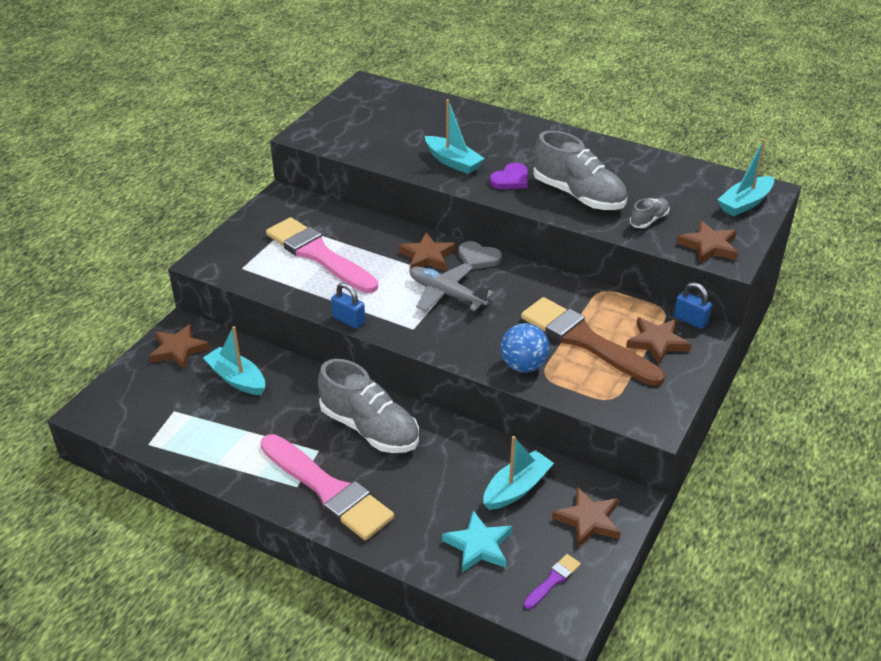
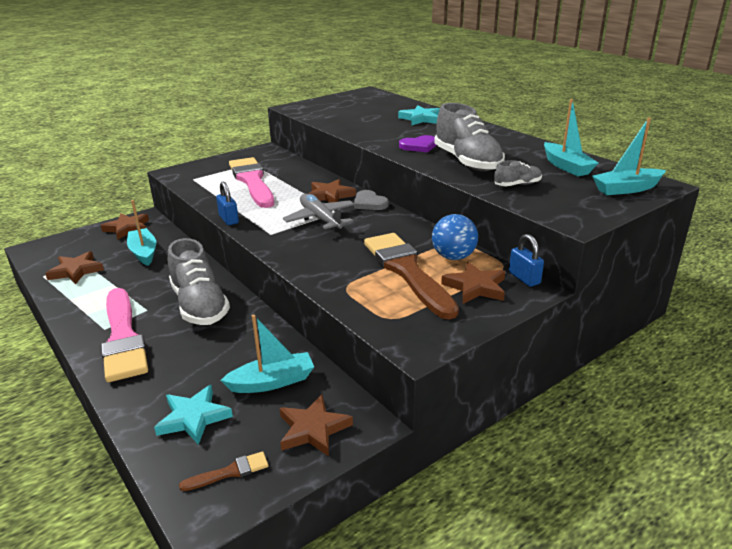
camera: 25 degrees right, 10 degrees down
(453, 162) = (383, 132): turquoise boat -> turquoise boat (566, 166)
(475, 129) = (421, 119): none -> turquoise star
(523, 366) = (334, 276): blue ball -> blue ball (453, 257)
(553, 580) = (229, 472): purple brush -> brown brush
(709, 246) = (562, 210): brown star -> brown star (76, 271)

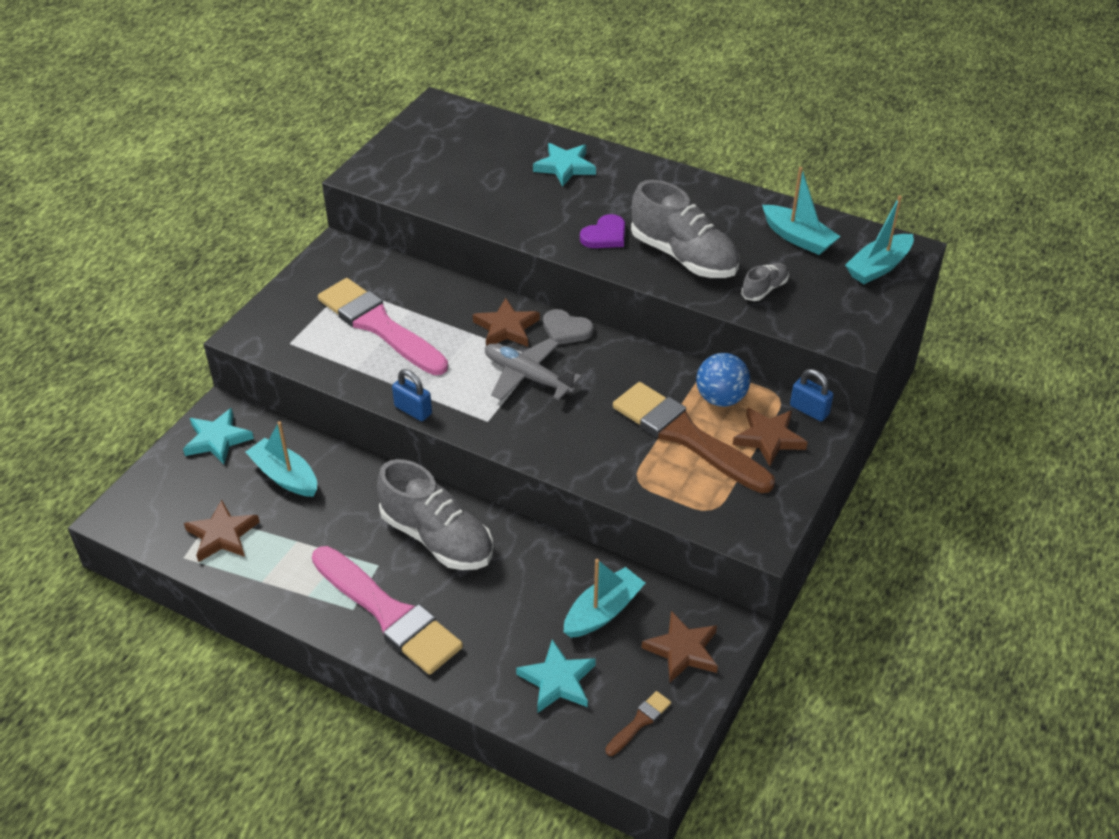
camera: 25 degrees left, 15 degrees up
(127, 228) = (217, 439): brown star -> turquoise star

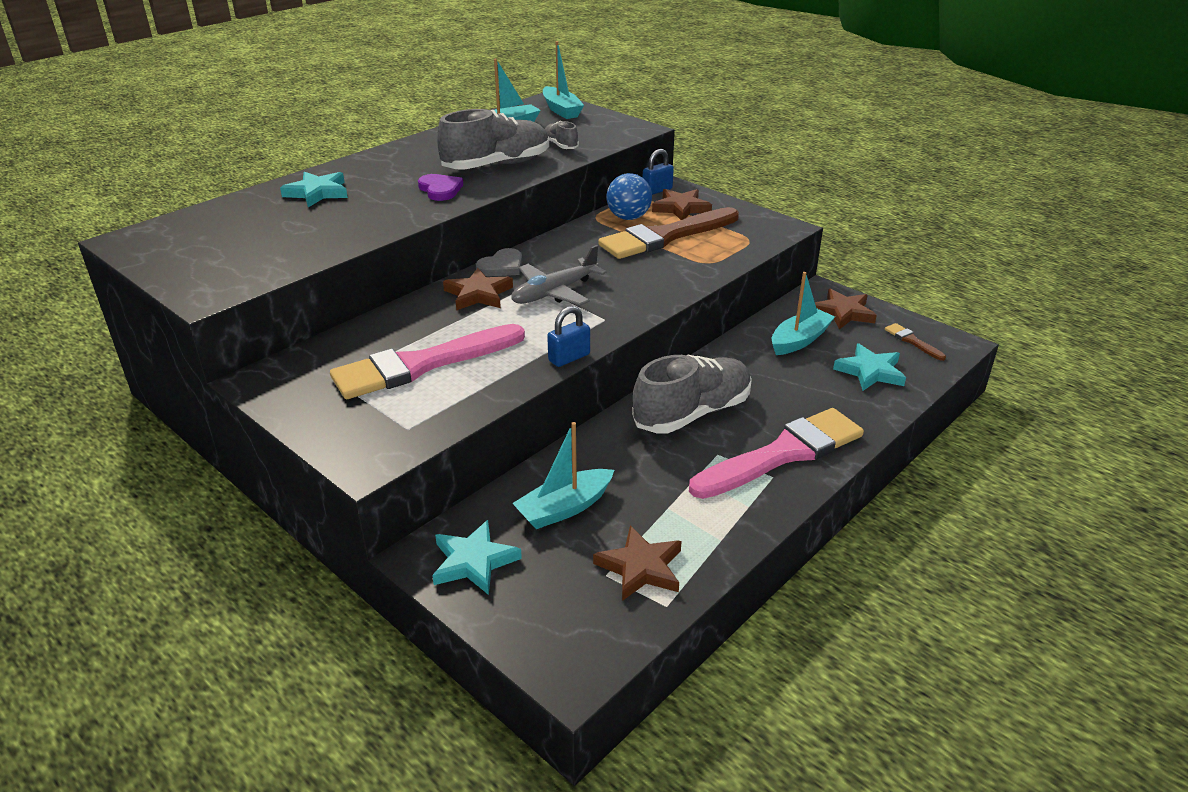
camera: 75 degrees left, 10 degrees down
(602, 612) = (799, 340): turquoise boat -> turquoise boat turned 75 degrees clockwise

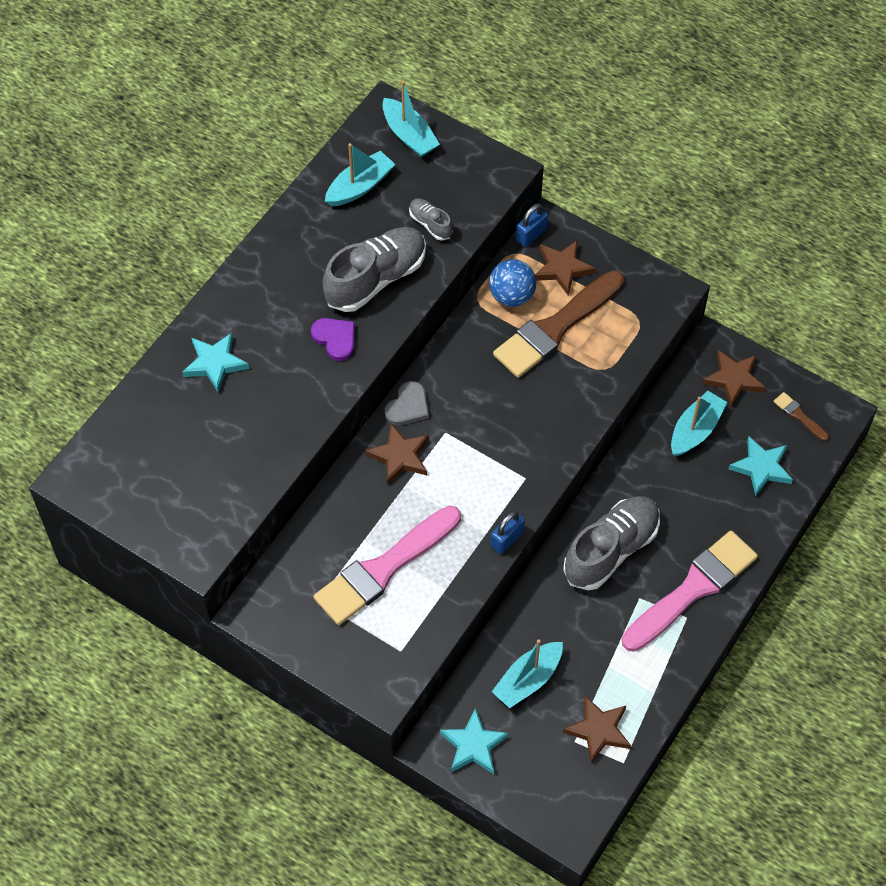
camera: 10 degrees left, 25 degrees up
(555, 292) = (470, 442): grey plane -> none

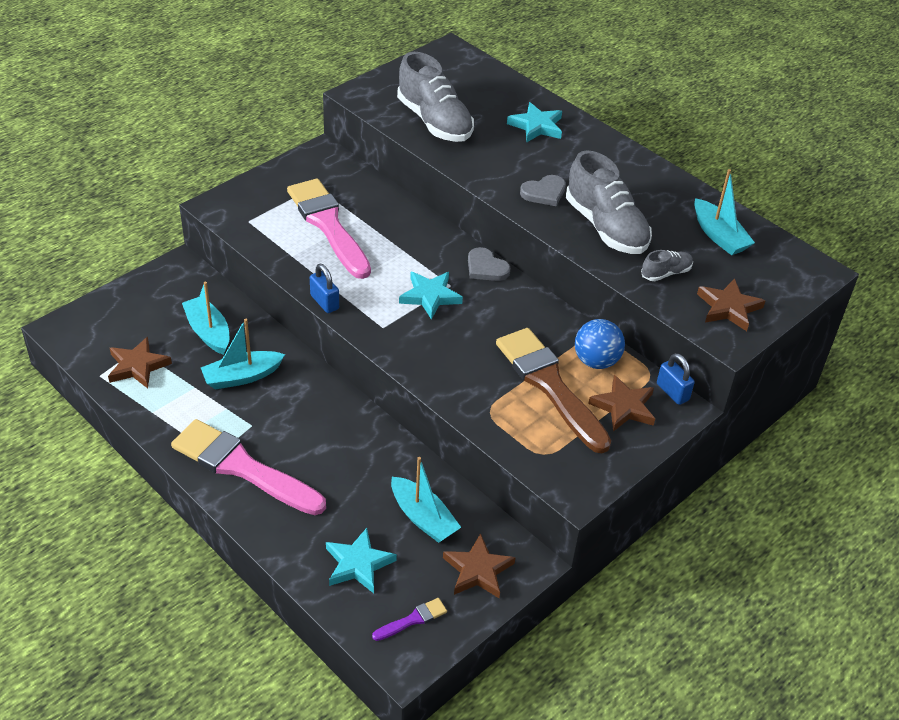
camera: 100 degrees right, 15 degrees down
(335, 339) = (544, 193): purple heart -> grey heart
(400, 456) = (435, 253): brown star -> brown star (728, 308)
(409, 135) = (782, 279): turquoise boat -> turquoise boat (242, 377)
(473, 745) = (167, 288): turquoise star -> turquoise star (430, 296)
(611, 550) = (310, 416): grey shoe -> grey shoe (434, 121)
(693, 589) = (242, 467): pink brush -> pink brush turned 150 degrees clockwise
(799, 416) = (413, 620): brown brush -> purple brush

